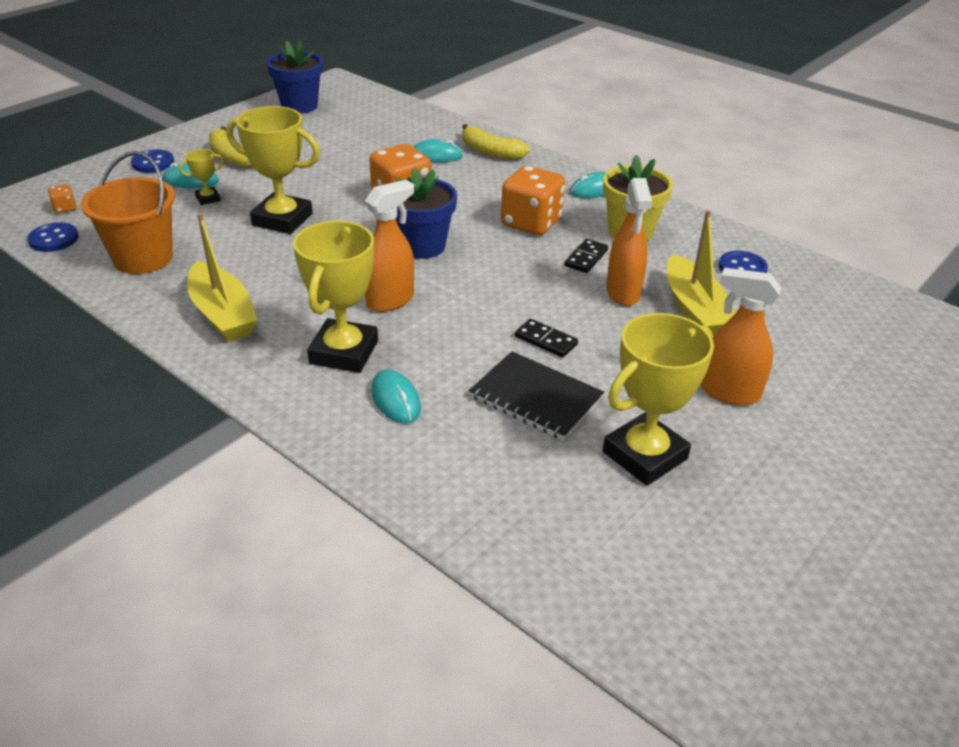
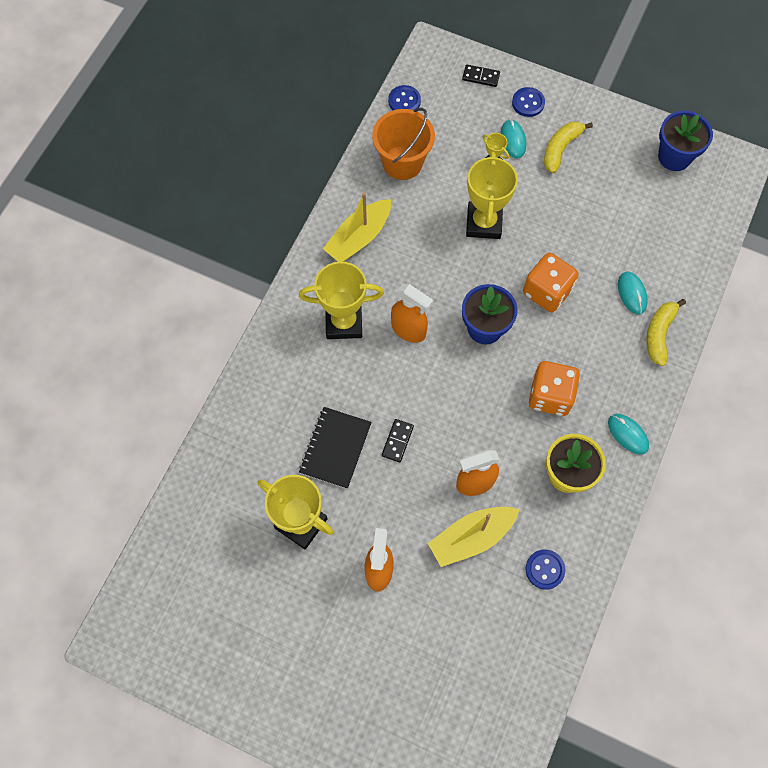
camera: 75 degrees right, 30 degrees up
(65, 208) = (443, 85): orange dice -> none
(396, 399) = (308, 367): turquoise mouse -> none
(586, 258) = (513, 448): black domino -> black domino (481, 77)

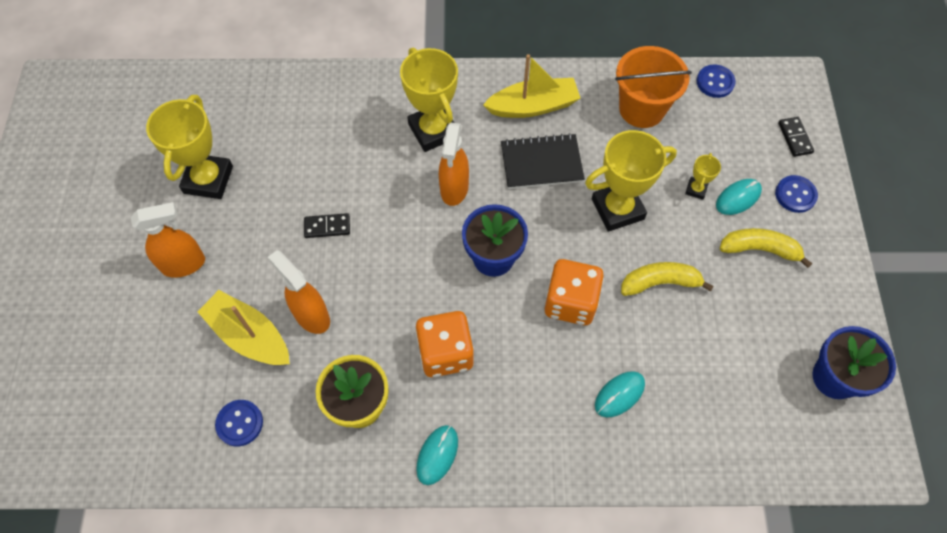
camera: 65 degrees right, 5 degrees down
(335, 448) = (296, 177): black notebook -> black notebook (541, 163)
(359, 238) = (533, 106): yellow boat -> yellow boat turned 150 degrees clockwise
(659, 334) = (583, 445): yellow banana -> yellow banana (660, 282)

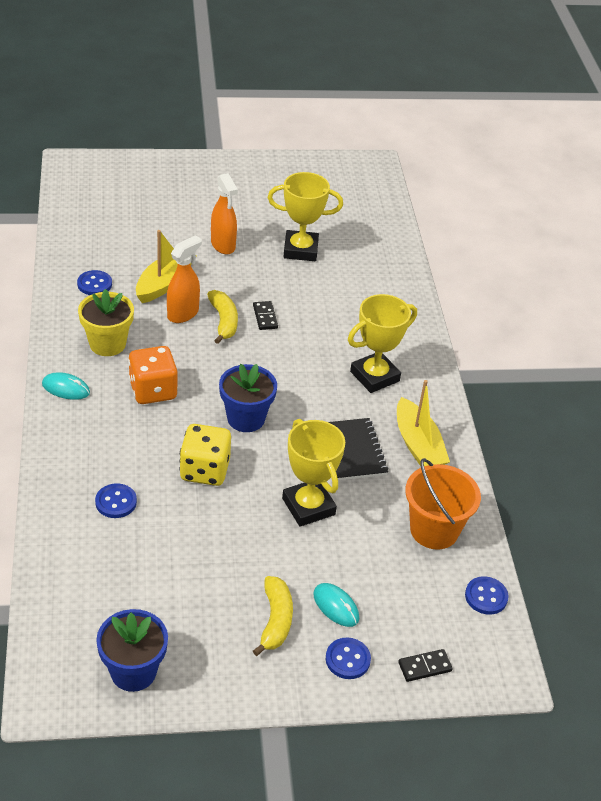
camera: 80 degrees right, 20 degrees down
(454, 189) = (313, 392): orange spray bottle -> none
(570, 302) = (205, 470): orange dice -> yellow dice
(619, 394) = (116, 502): turquoise mouse -> blue button
(660, 282) = (230, 536): yellow banana -> yellow banana (223, 321)
(696, 189) = (341, 570): yellow trophy -> none

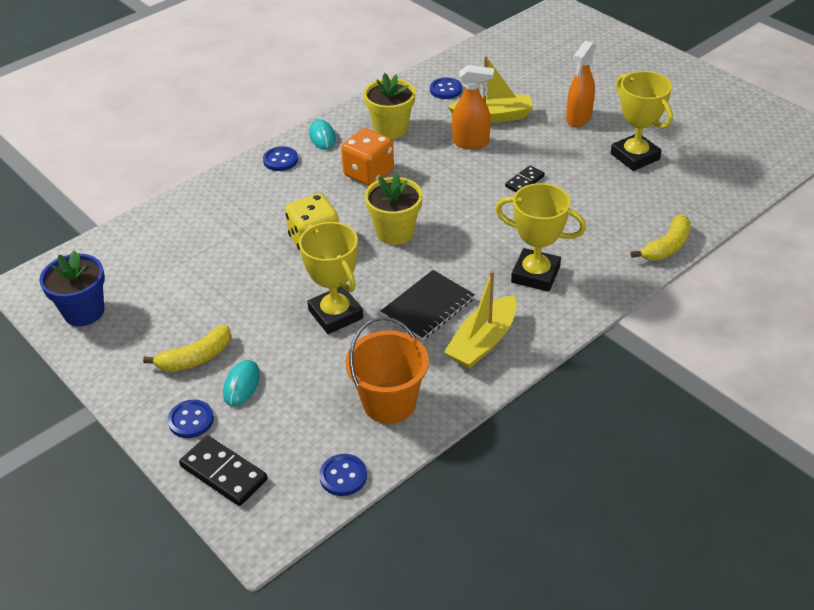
camera: 60 degrees right, 0 degrees up
(116, 502) = (236, 218): blue button -> blue button (280, 160)
(223, 321) = (490, 165): yellow banana -> yellow banana (666, 247)
(246, 418) = (395, 232): blue flower pot -> yellow flower pot
(308, 506) = (335, 314): yellow trophy -> yellow trophy turned 60 degrees counterclockwise
(424, 667) = (224, 473): black domino -> black domino, size x1.63

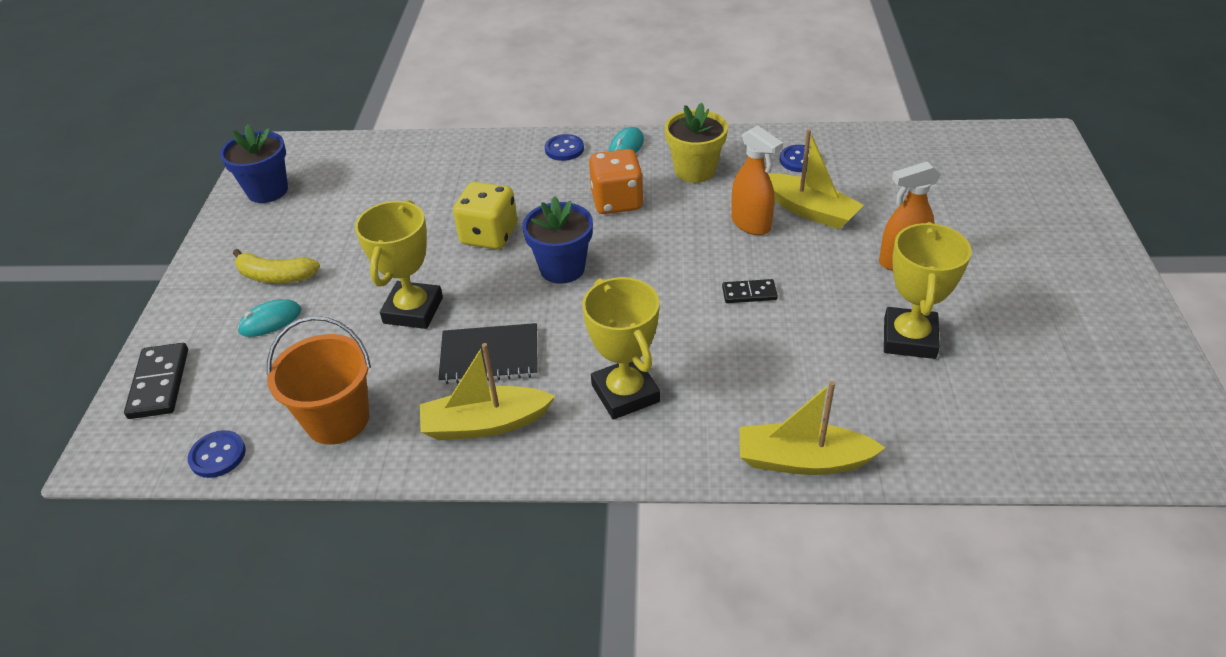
camera: 45 degrees right, 0 degrees up
(191, 420) = (203, 324): blue button -> none
(395, 232) = (562, 268): yellow flower pot -> blue flower pot
(666, 247) = (802, 460): yellow banana -> yellow boat

